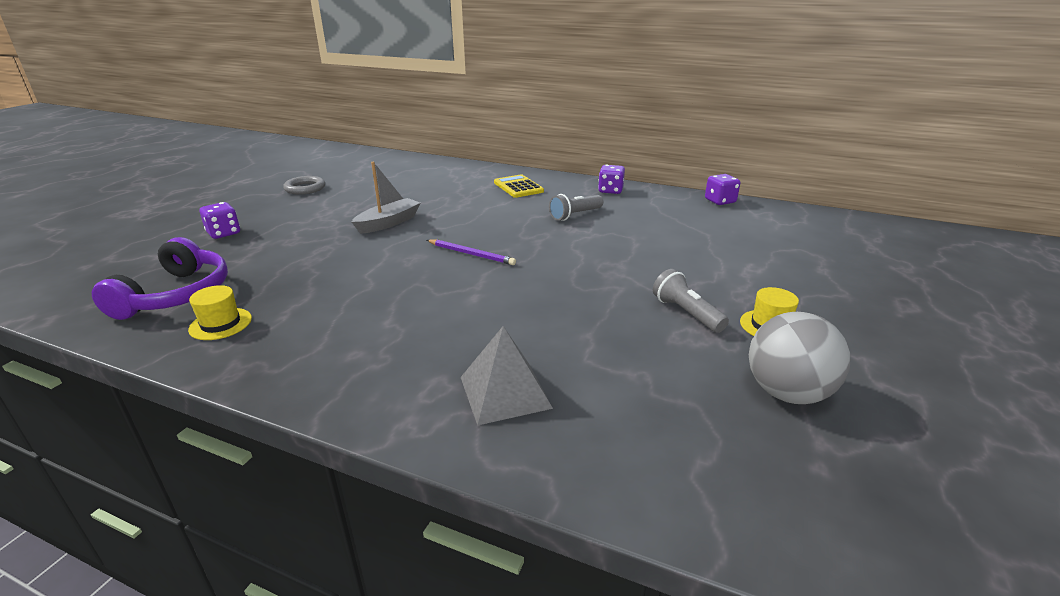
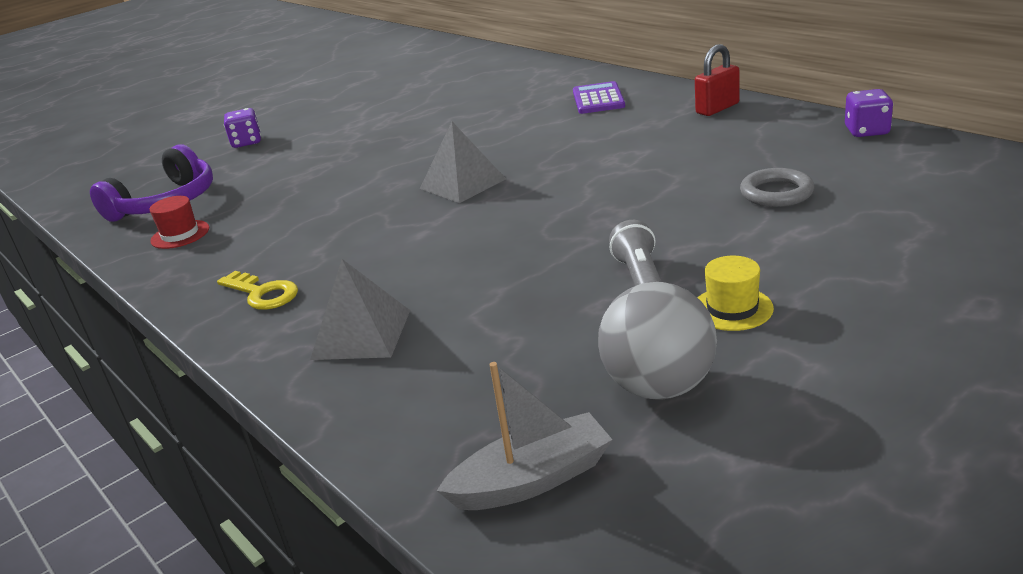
camera: 30 degrees right, 0 degrees up
(220, 324) = (180, 234): yellow hat -> red hat
(305, 188) = (358, 93): grey ring -> grey ring (776, 193)
(367, 369) = (262, 293): none -> yellow key
(388, 223) = (408, 140): grey boat -> grey boat (532, 480)
(471, 254) = (462, 183): purple pencil -> grey pyramid
(518, 187) = (598, 99): yellow calculator -> purple calculator
(575, 215) = (632, 142): grey flashlight -> none
(610, 190) = (717, 108): purple dice -> red padlock

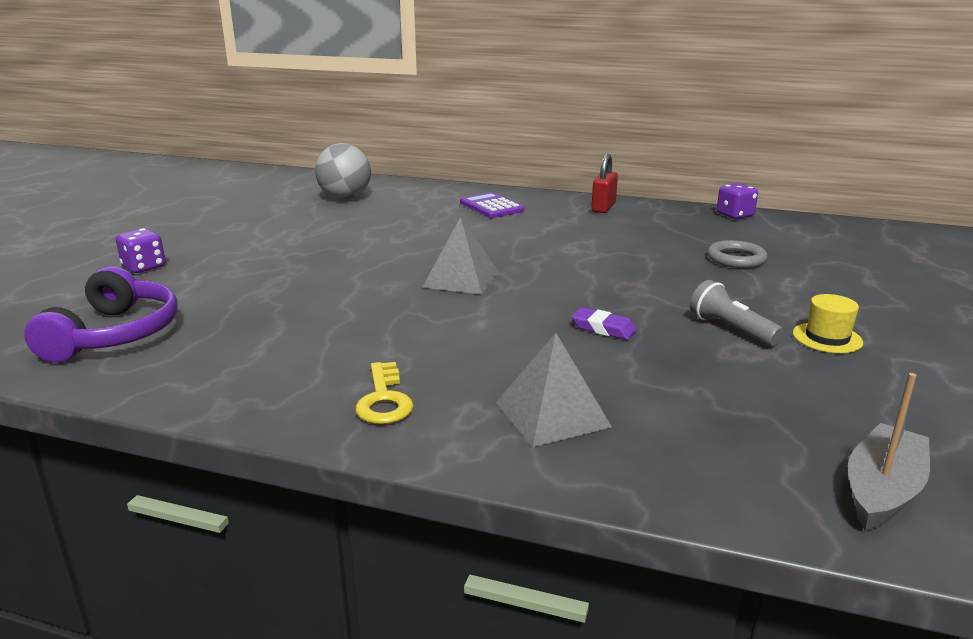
camera: 35 degrees left, 5 degrees down
(180, 234) = (185, 362): red hat -> none
(262, 293) = (384, 400): yellow key -> yellow key turned 75 degrees clockwise
(516, 257) = (603, 328): none -> purple eraser
(659, 387) = (863, 400): grey ball -> grey ball (345, 198)

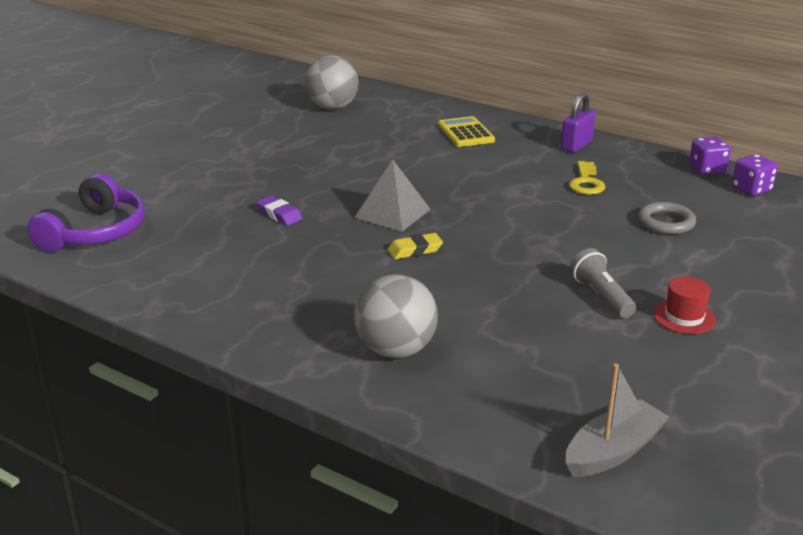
camera: 15 degrees right, 5 degrees up
(144, 267) = (134, 168): purple dice -> purple dice (751, 189)
(384, 400) = (274, 318): yellow key -> yellow key (586, 182)
(491, 207) = (465, 133): purple calculator -> yellow calculator
(507, 310) = (415, 250): none -> yellow eraser
(552, 414) = (396, 350): grey pyramid -> grey ball
(603, 207) = (576, 145): red padlock -> purple padlock
(603, 328) = (487, 280): purple eraser -> purple eraser (279, 214)
(827, 338) = (684, 317): yellow hat -> red hat

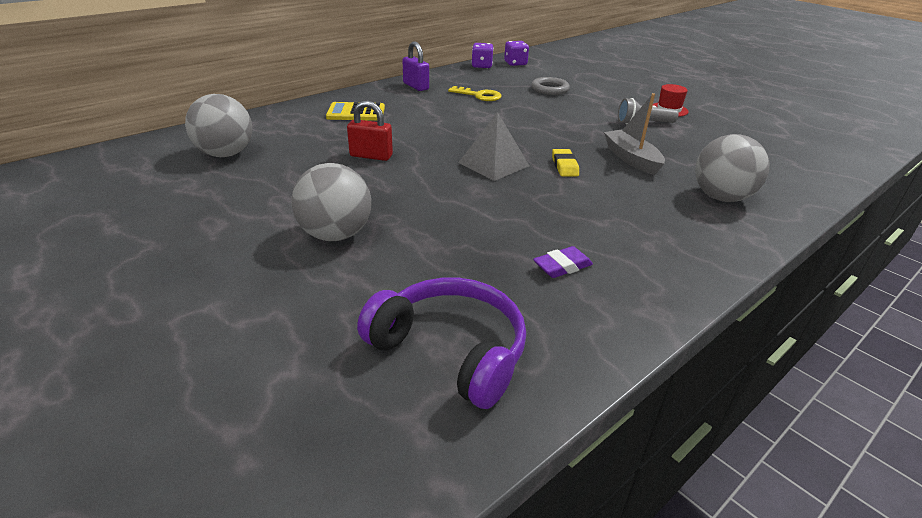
camera: 75 degrees left, 5 degrees up
(224, 171) = (335, 235): none -> grey ball
(279, 214) = (468, 215): purple eraser -> purple eraser (562, 266)
(369, 158) = (371, 156): none -> red padlock
(613, 451) = (818, 154): grey boat -> grey boat (631, 159)

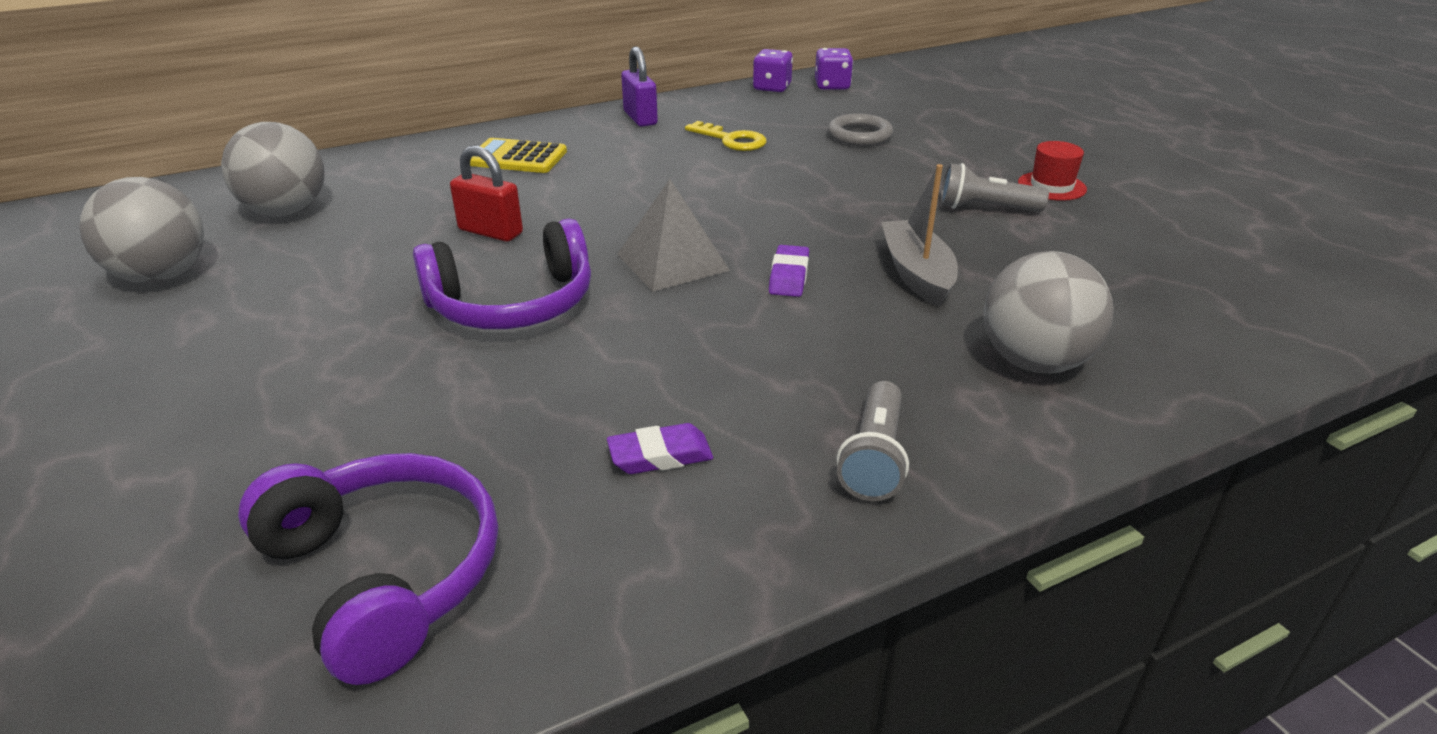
camera: 15 degrees right, 0 degrees up
(335, 235) = (350, 357): grey ball -> grey ball (162, 276)
(415, 195) = (513, 303): none -> purple headphones
(564, 166) = (789, 276): yellow eraser -> purple eraser
(675, 253) = (874, 458): none -> grey flashlight

